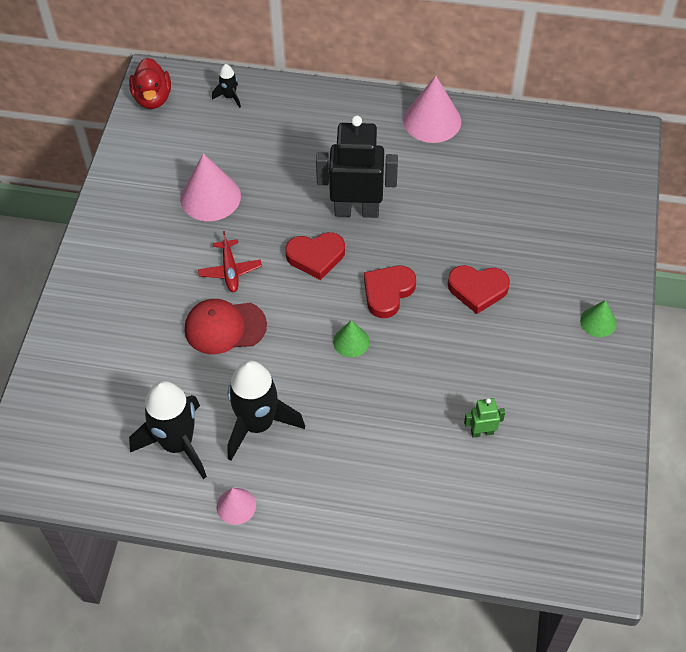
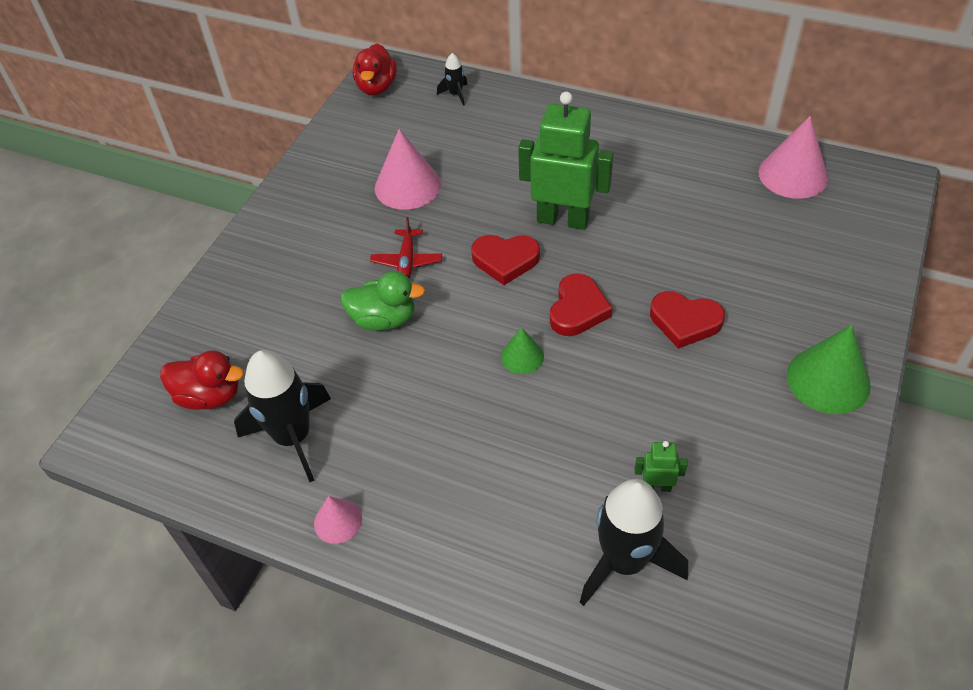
camera: 15 degrees right, 5 degrees down
(93, 421) = (210, 396): none -> red duck
(225, 327) = (384, 319): red cap -> green duck
(258, 424) = (390, 431): black rocket -> black rocket (625, 561)
(356, 210) = (563, 219): black robot -> green robot
(388, 292) = (578, 309): red heart -> red heart turned 150 degrees clockwise
(432, 120) = (668, 141): pink cone -> pink cone (793, 175)
(598, 321) = (828, 380): green cone -> green cone, size x1.81

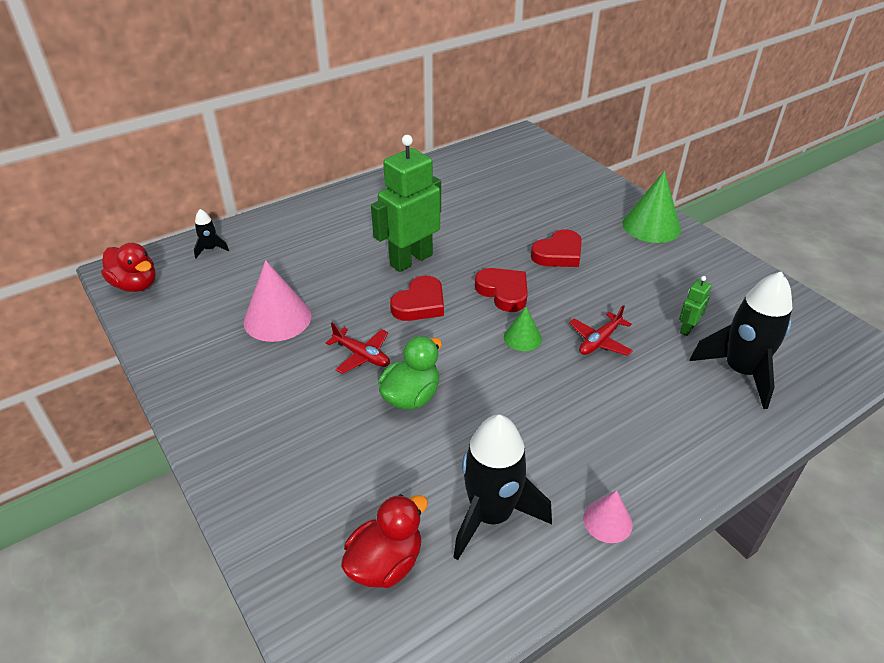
camera: 60 degrees left, 10 degrees down
(569, 418) = (599, 341): none -> red plane
(793, 175) = (479, 160): pink cone -> none

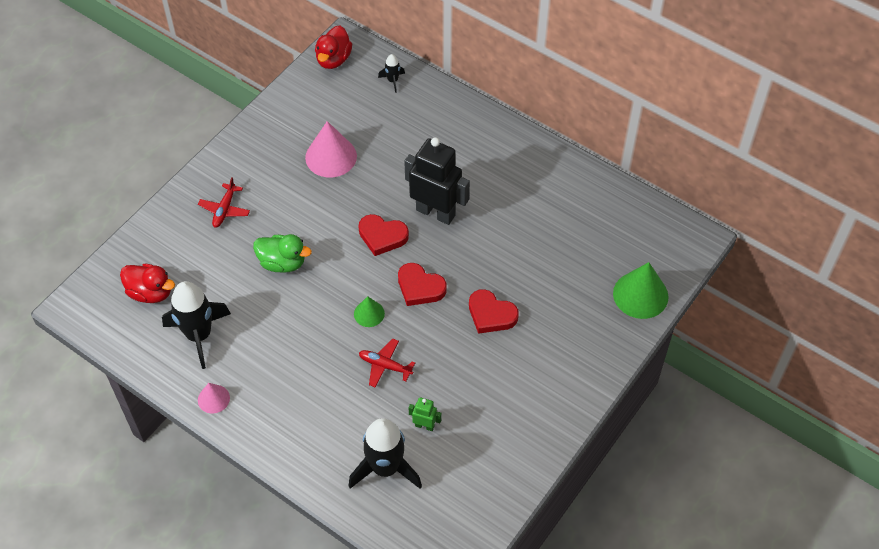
camera: 70 degrees right, 15 degrees up
(362, 355) = (312, 221): red plane -> red plane (225, 210)
(411, 260) = (435, 212): green robot -> black robot
(503, 292) = (420, 287): red heart -> red heart turned 90 degrees clockwise
(651, 226) = (571, 380): green cone -> green cone (640, 295)

